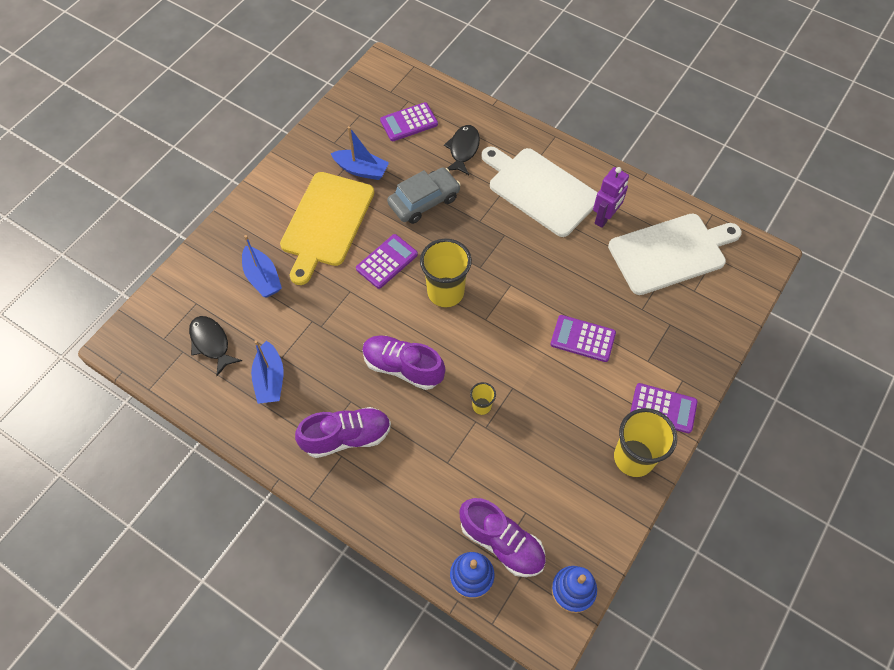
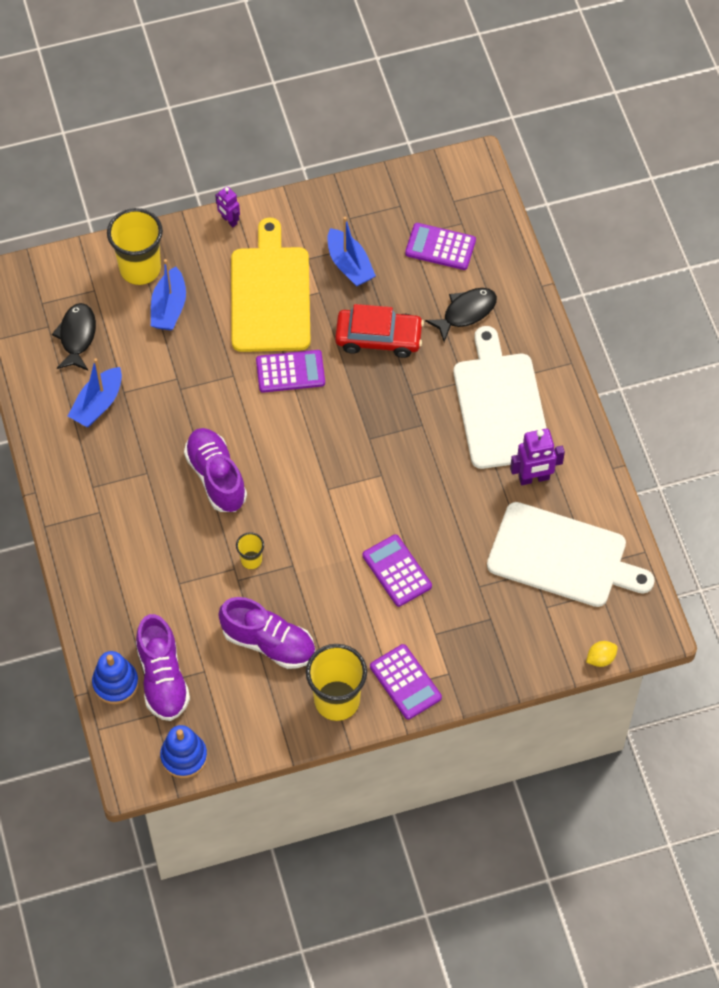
camera: 40 degrees right, 0 degrees up
(253, 195) = (229, 220): none -> purple robot
(326, 222) = (270, 295): yellow cutting board -> yellow cutting board turned 120 degrees clockwise
(346, 437) = (117, 500): purple shoe -> purple shoe (269, 643)
(424, 201) = (379, 338): grey car -> red car
(445, 292) = (315, 438): yellow cup -> yellow cup (140, 269)
(758, 297) = (600, 658): none -> yellow lemon

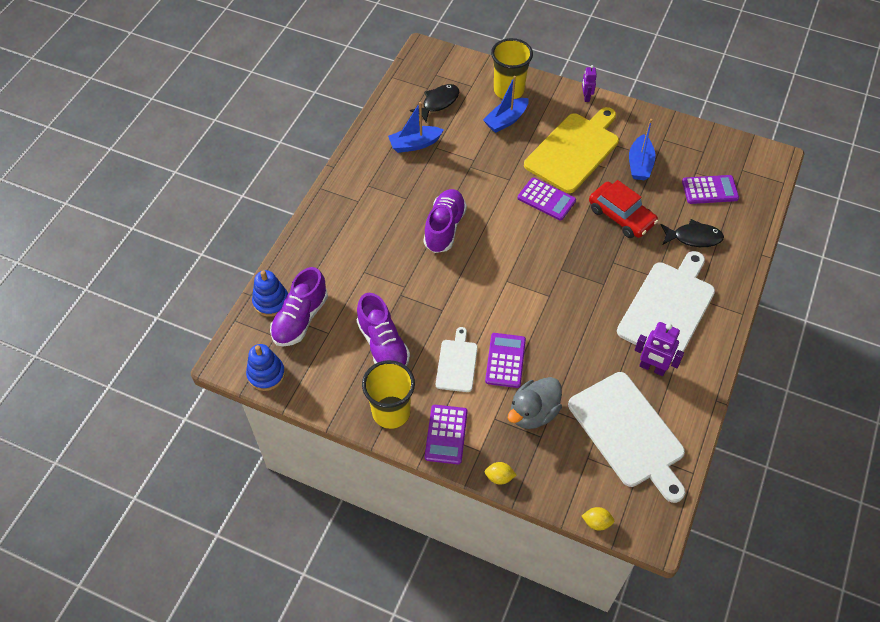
camera: 40 degrees right, 5 degrees down
(251, 560) = (419, 289): yellow cup -> none
(355, 608) = (457, 363): none -> white cutting board
(440, 247) = (709, 190): purple calculator -> purple calculator turned 120 degrees clockwise
(465, 602) = (533, 413): none -> grey duck
(486, 684) = (499, 477): none -> yellow lemon

